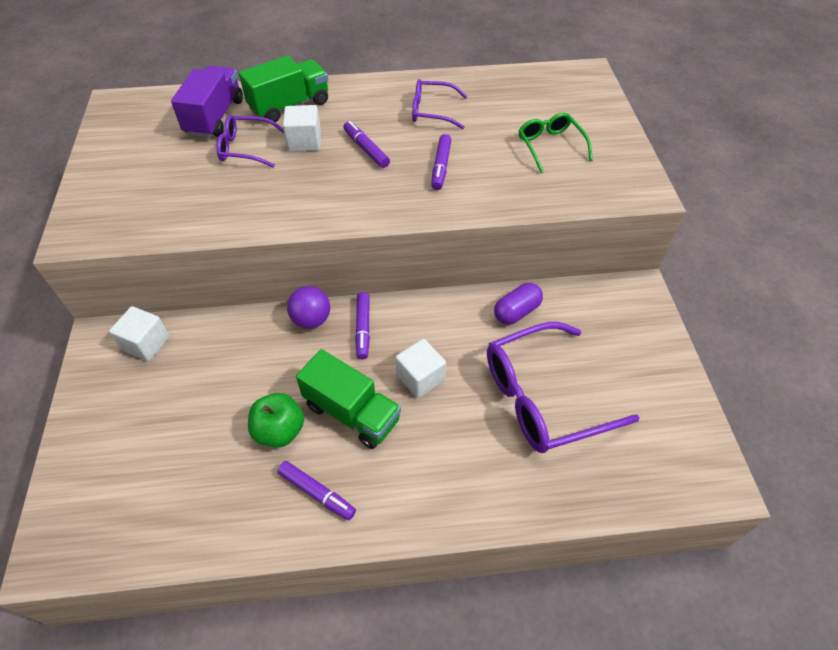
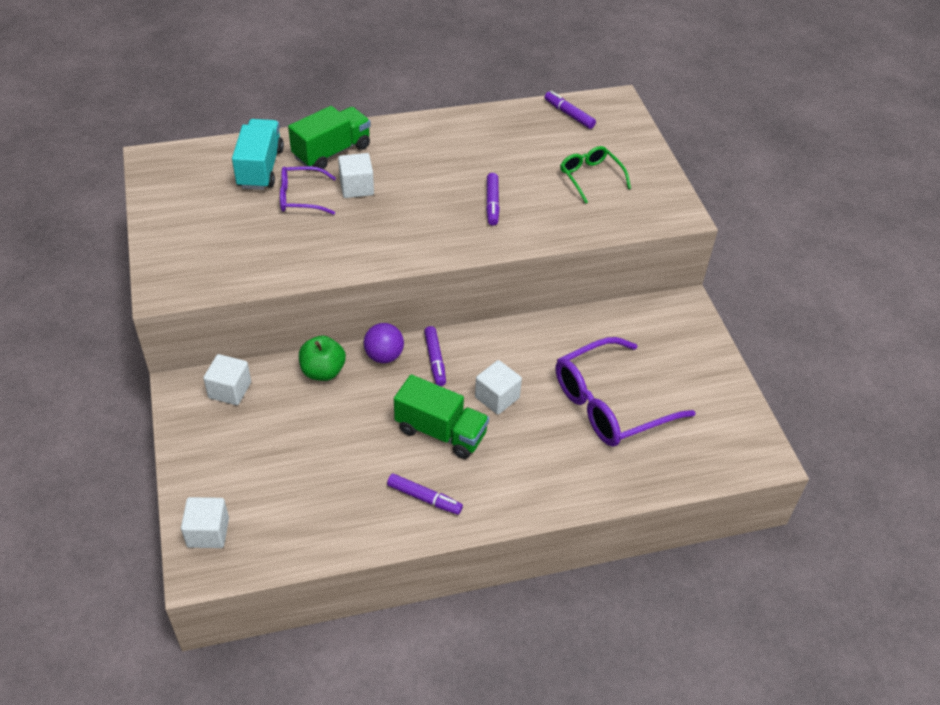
camera: 10 degrees left, 5 degrees down
(72, 510) = (208, 532): none -> white cube
(215, 117) = (260, 168): purple truck -> turquoise truck
(280, 431) = (378, 452): green apple -> green apple (323, 371)
(366, 149) = (418, 191): purple marker -> purple marker (569, 114)
(431, 111) = (472, 149): purple glasses -> none
(516, 311) = (575, 333): purple capsule -> none

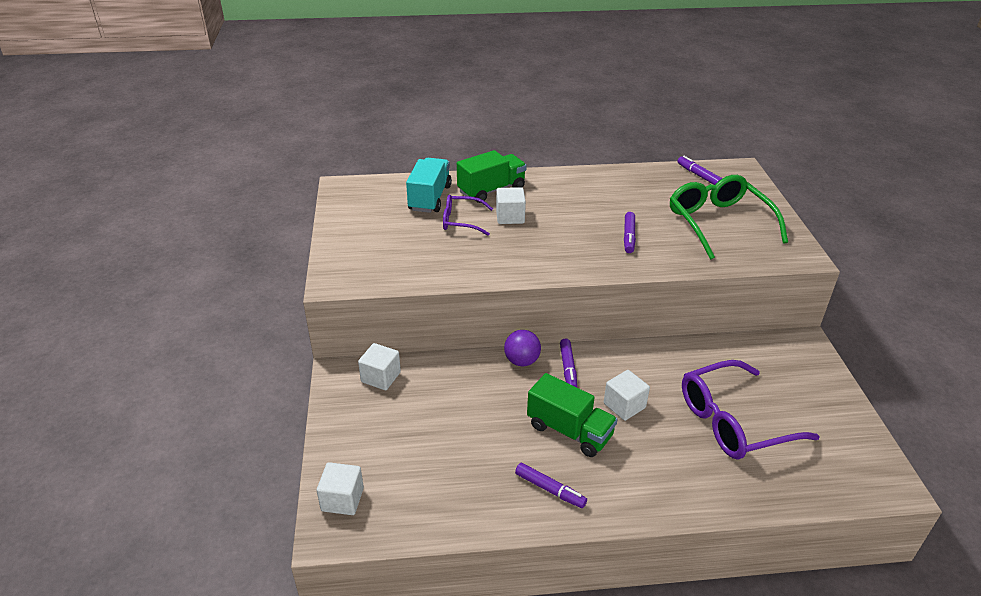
camera: 10 degrees right, 10 degrees down
(323, 371) = (465, 369): green apple -> none
(590, 177) = (718, 222): green glasses -> green glasses, size x1.81

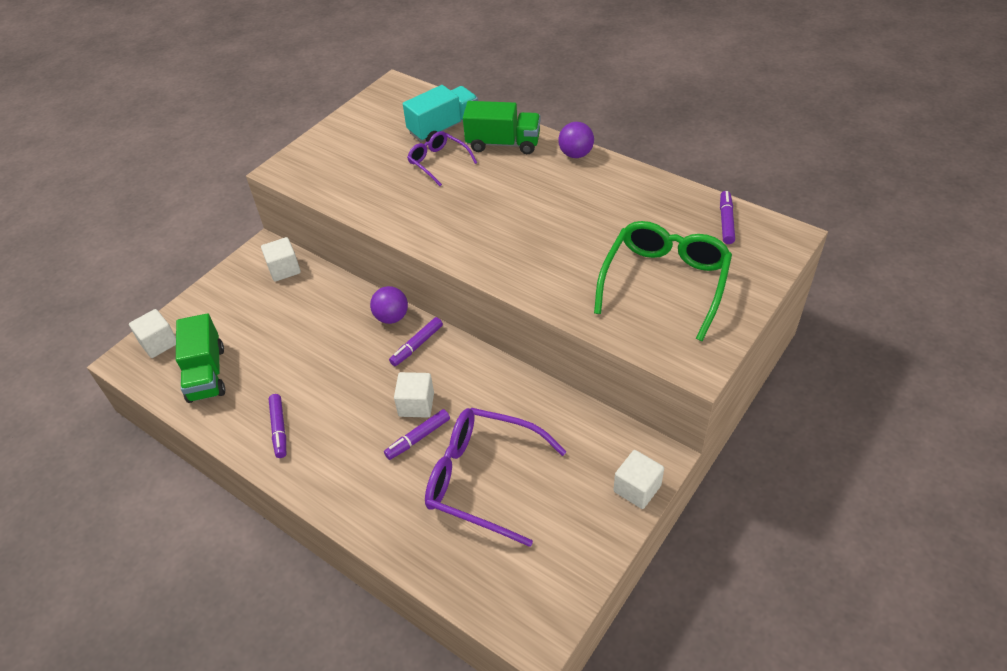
camera: 45 degrees right, 10 degrees up
(510, 217) = (482, 178): white cube -> white cube (637, 488)
(552, 176) = (575, 154): none -> purple ball
(569, 431) = (350, 396): green truck -> green truck (206, 373)
(629, 237) = (555, 250): purple marker -> purple marker (418, 438)

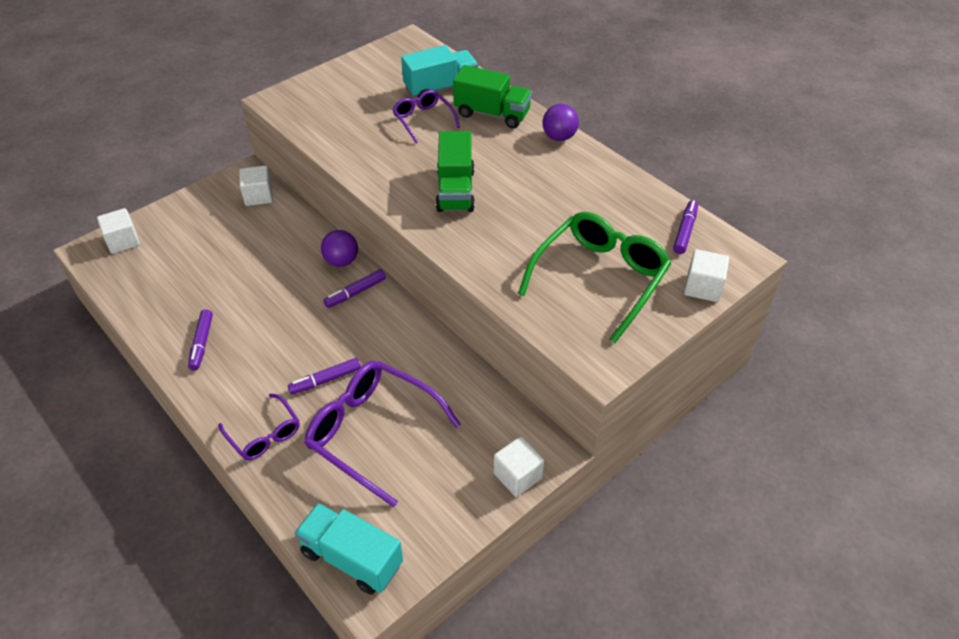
camera: 10 degrees right, 0 degrees up
(206, 373) = (155, 278): green truck -> green truck (455, 190)
(376, 506) = (264, 435): none -> purple glasses
(416, 404) = (335, 348): white cube -> white cube (703, 287)
(506, 606) = (352, 558): none -> turquoise truck

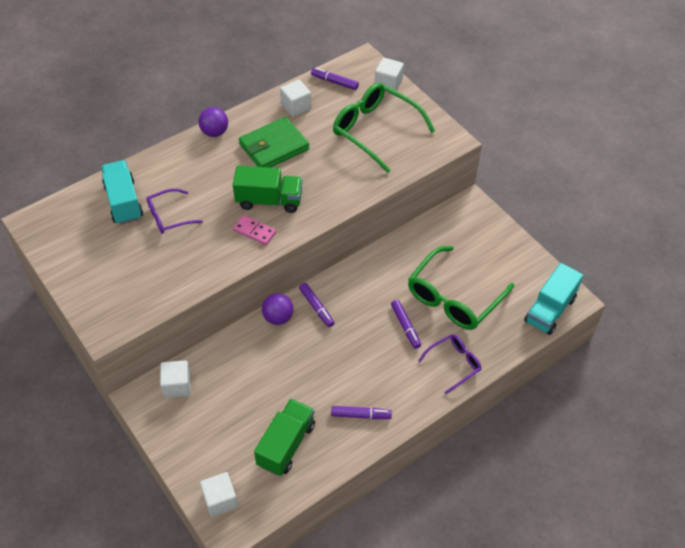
camera: 85 degrees left, 5 degrees up
(371, 432) = (453, 298): purple glasses -> green glasses
(406, 183) = (254, 231): none -> pink domino
(492, 114) = (172, 170): green truck -> green truck (286, 444)
(518, 476) = (489, 221): white cube -> white cube (296, 106)
(546, 186) = (274, 147): none -> green wallet

